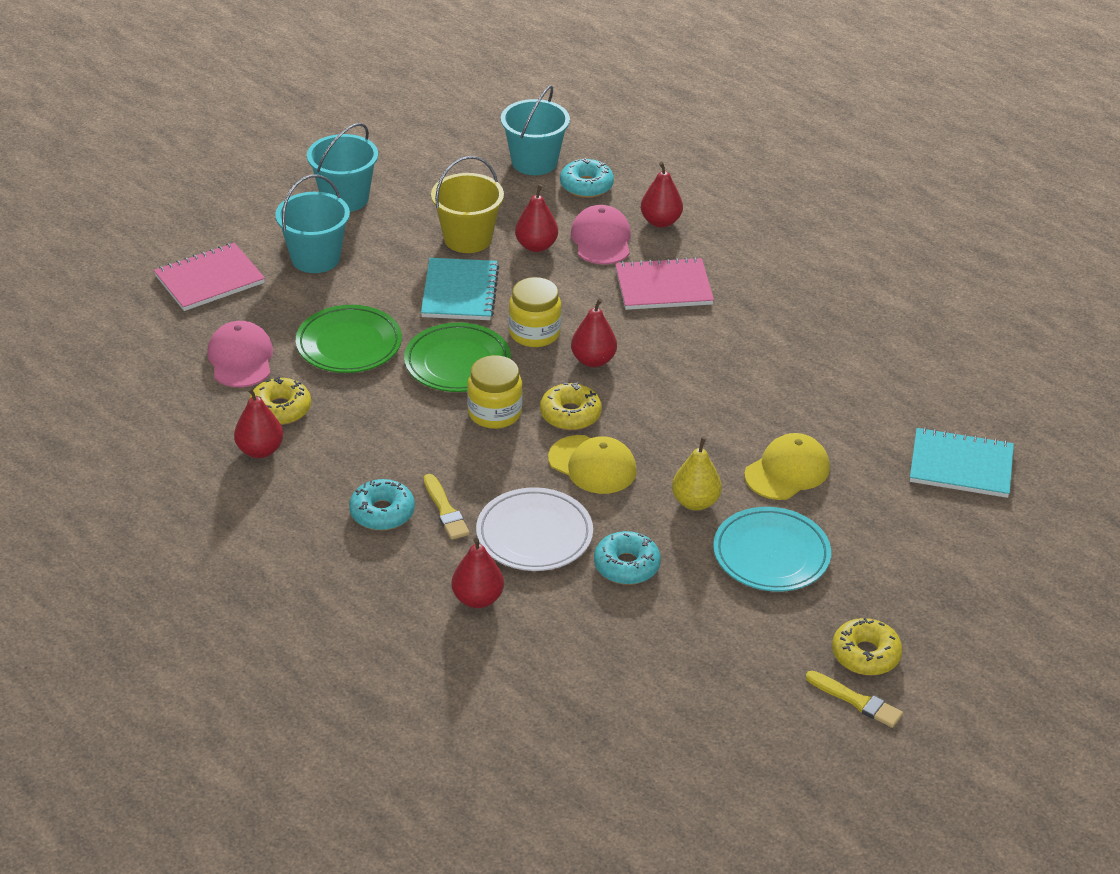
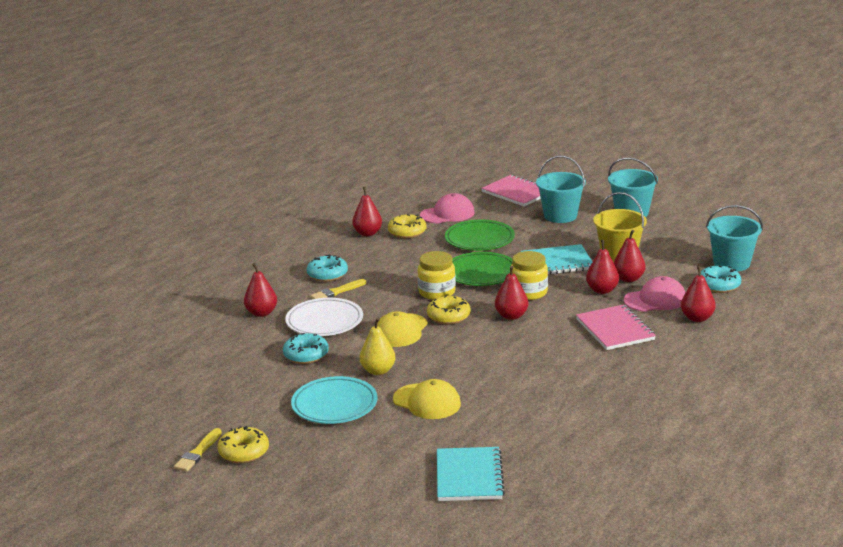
camera: 80 degrees right, 15 degrees down
(557, 273) = (602, 290): none -> red pear

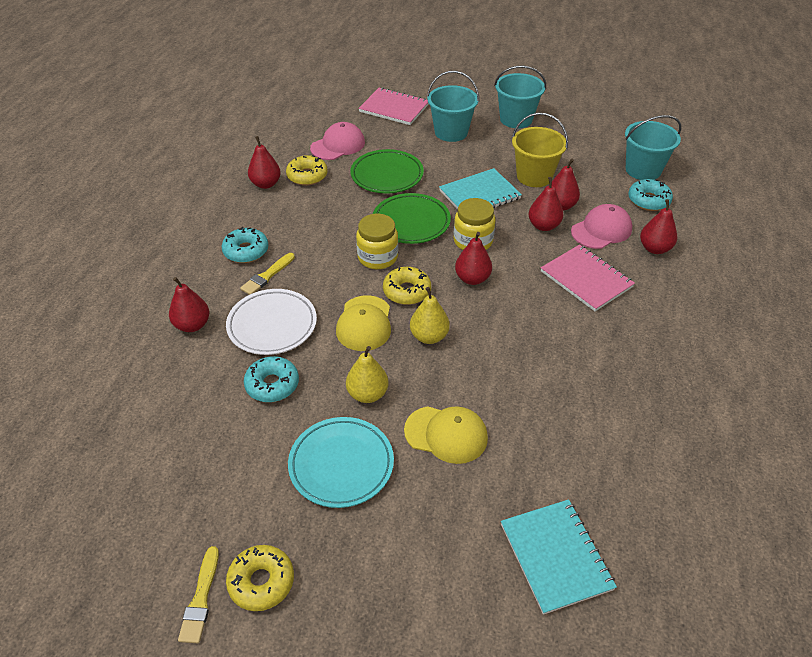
camera: 20 degrees left, 20 degrees up
(450, 345) = (429, 336): none -> yellow pear

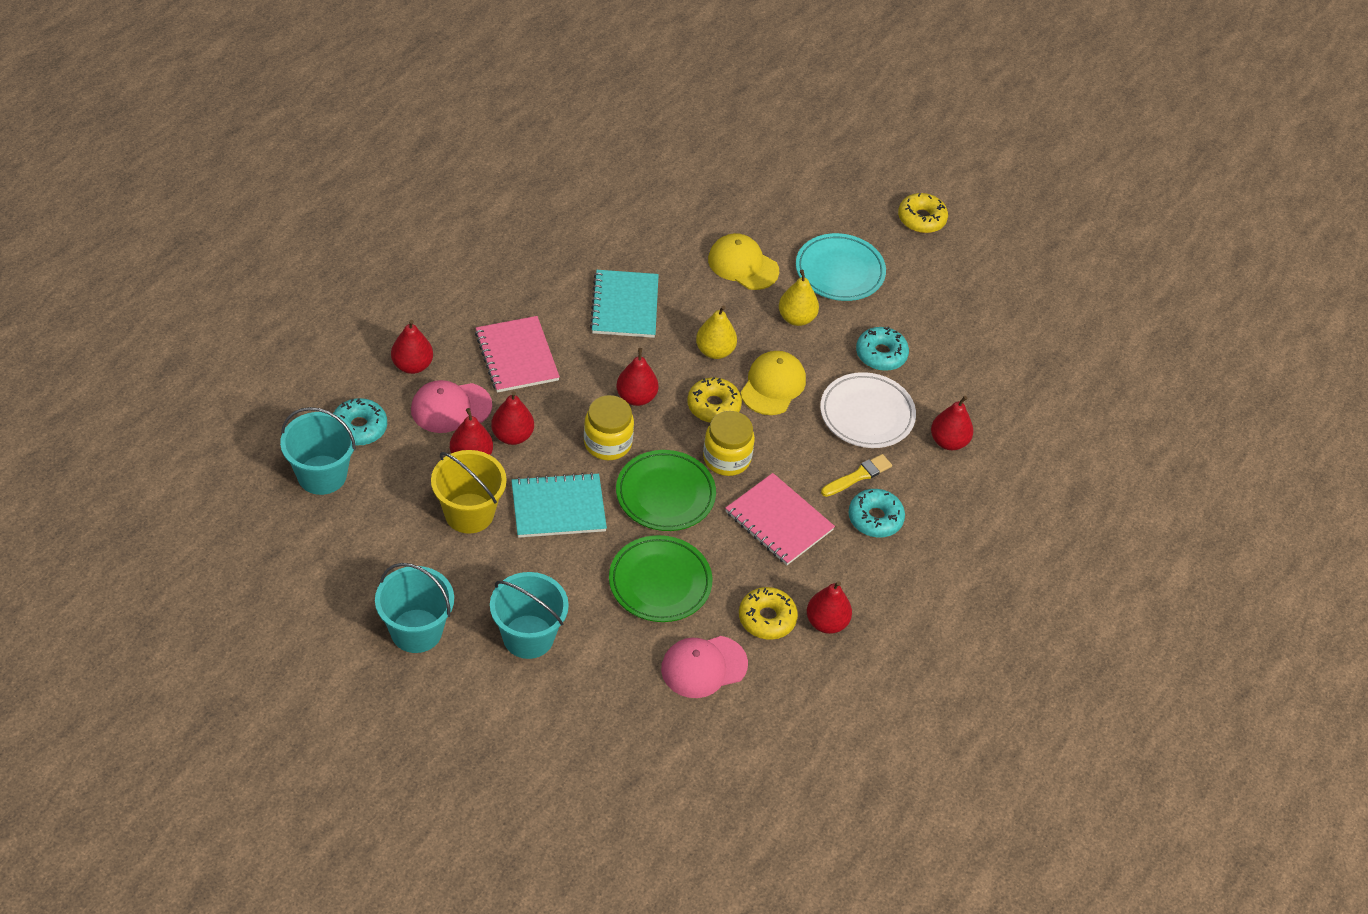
camera: 165 degrees left, 5 degrees up
(201, 599) = (966, 223): yellow brush -> none
(394, 108) = (584, 724): pink notebook -> pink notebook (779, 521)
(555, 556) = (705, 166): turquoise notebook -> turquoise notebook (625, 306)

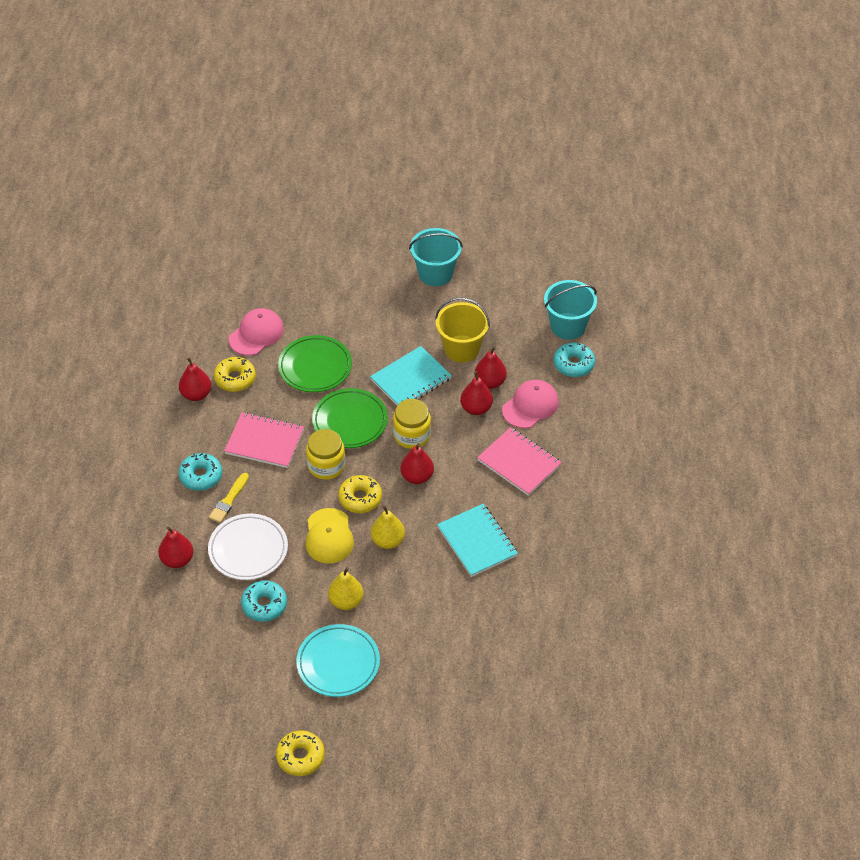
camera: 155 degrees right, 0 degrees up
(412, 365) = (580, 420): red pear -> none
(528, 636) = (370, 301): turquoise bucket -> none
(743, 265) = (416, 626): yellow cap -> none

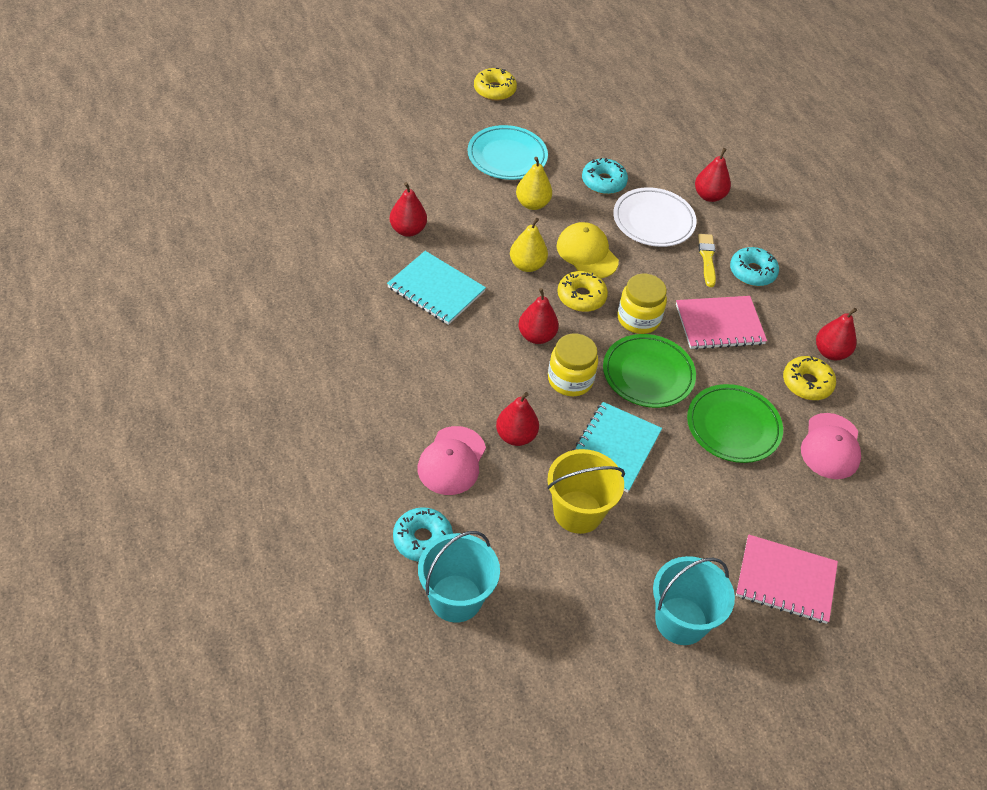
camera: 150 degrees right, 0 degrees up
(490, 382) = (517, 476): red pear -> red pear (408, 230)
(519, 463) = (432, 385): pink notebook -> pink notebook (785, 580)

